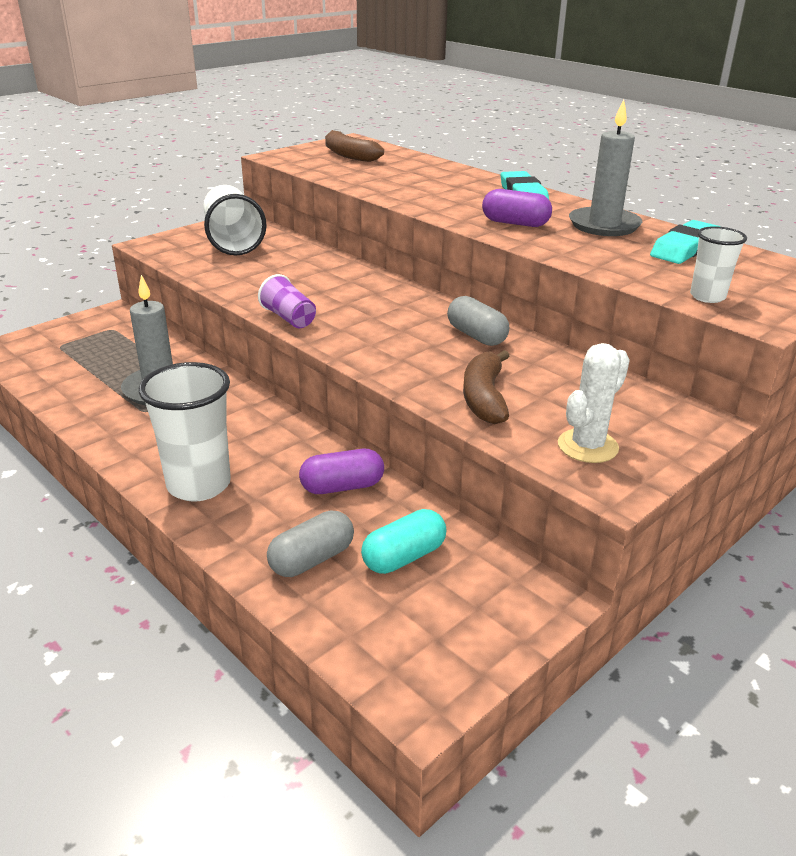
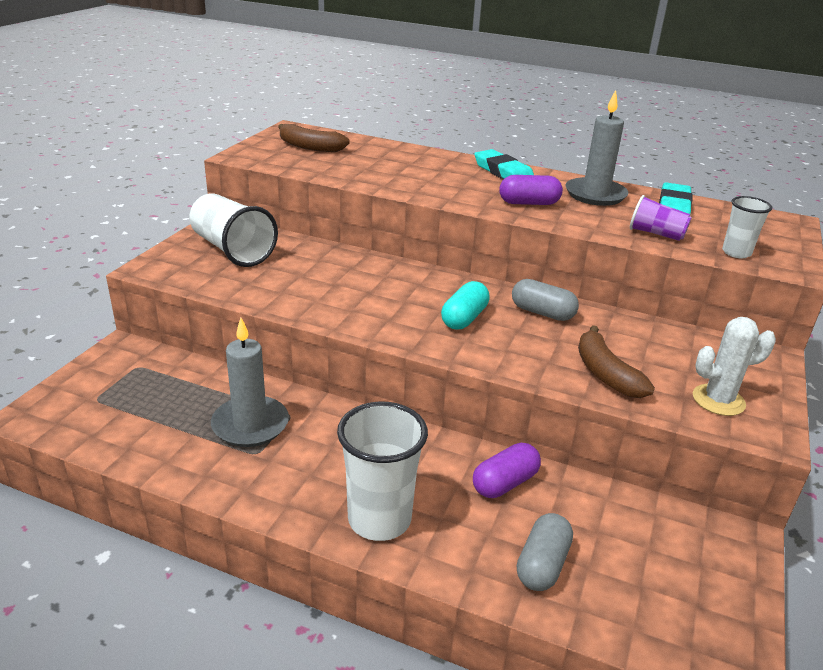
camera: 25 degrees left, 0 degrees up
(289, 318) = (370, 328): purple cup -> purple cup (656, 234)
(404, 557) = (610, 536): turquoise capsule -> turquoise capsule (464, 318)
(587, 446) = (718, 400): white cactus -> white cactus turned 60 degrees clockwise

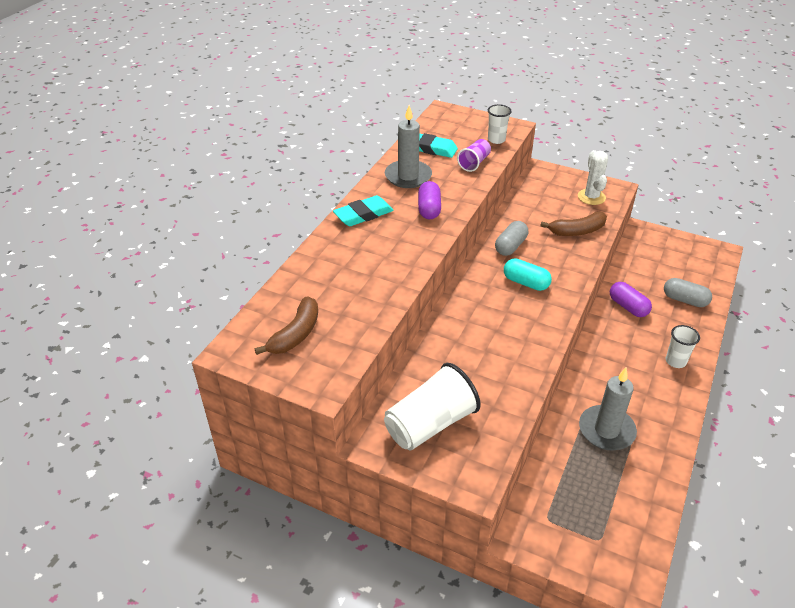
camera: 85 degrees left, 10 degrees up
(379, 519) = (675, 361): white cup -> white cup, size x0.55

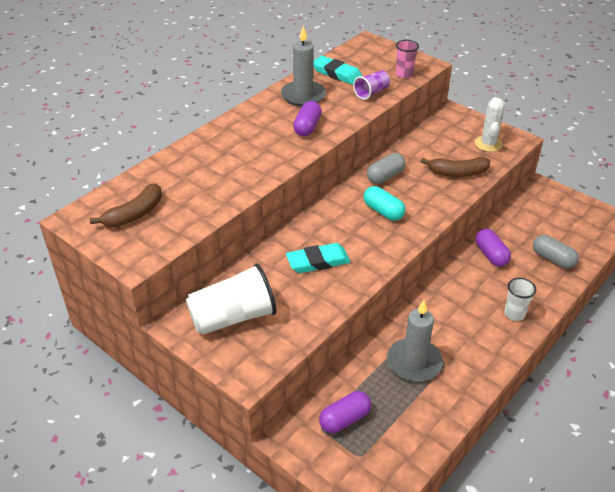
camera: 15 degrees right, 0 degrees up
(363, 215) = (245, 123): turquoise eraser -> turquoise eraser (318, 261)
(496, 140) = (404, 74): white cup -> pink cup
(568, 505) = (345, 419): none -> purple capsule

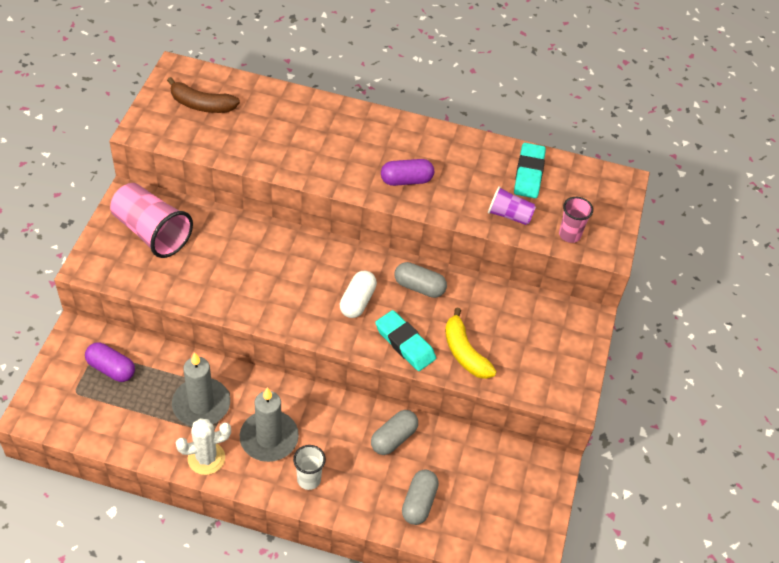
camera: 60 degrees right, 10 degrees up
(233, 317) = (152, 232): white cup -> pink cup
(303, 96) = (464, 159): grey candle -> grey candle (269, 438)
(318, 261) = (253, 270): turquoise eraser -> turquoise eraser (405, 343)
(383, 211) = (357, 301): turquoise capsule -> white capsule
(457, 173) = (464, 352): brown banana -> yellow banana
(488, 144) = (543, 371): white cactus -> white cactus (206, 458)
(491, 255) = (393, 438): purple capsule -> grey capsule

